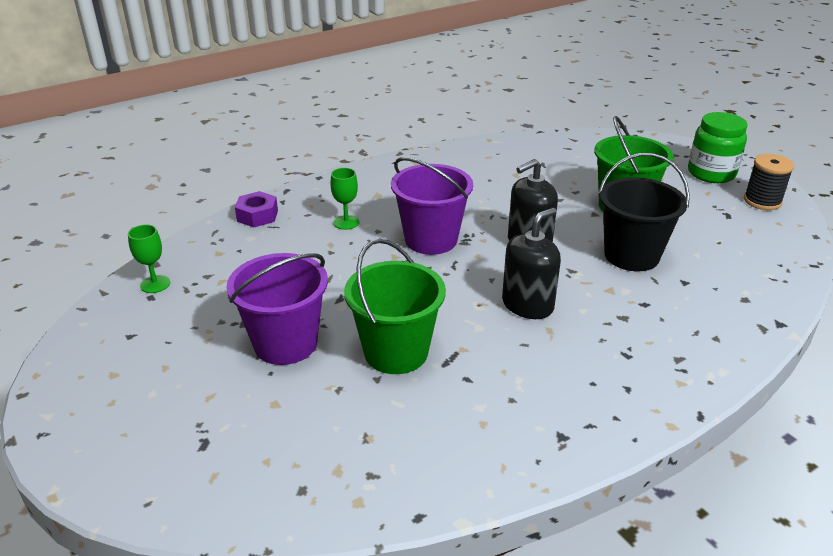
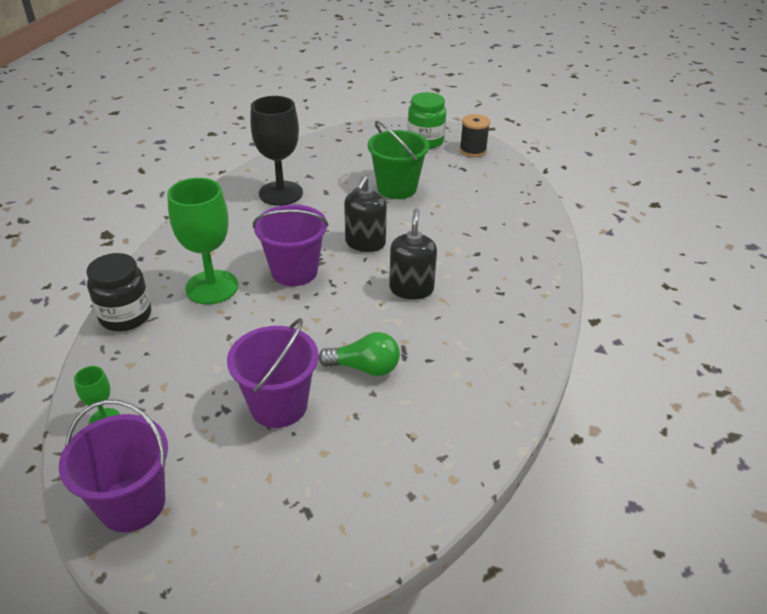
camera: 40 degrees left, 5 degrees up
(100, 355) = (132, 503): none -> purple bucket
(257, 216) = (125, 316): purple nut -> black jar
(346, 222) = (212, 287): green goblet -> green goblet, size x2.15
(396, 352) = (364, 367): green bucket -> green light bulb
(497, 169) = (280, 193): none -> black goblet
(631, 255) = (437, 223): black bucket -> none

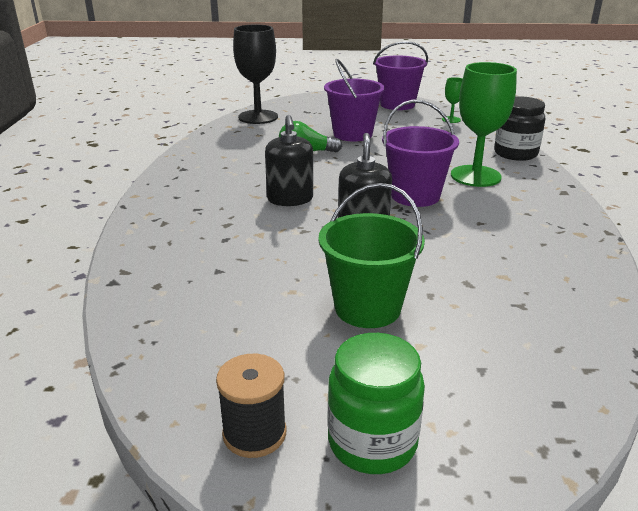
camera: 165 degrees right, 10 degrees down
(280, 193) = (526, 270): black goblet -> black goblet (258, 117)

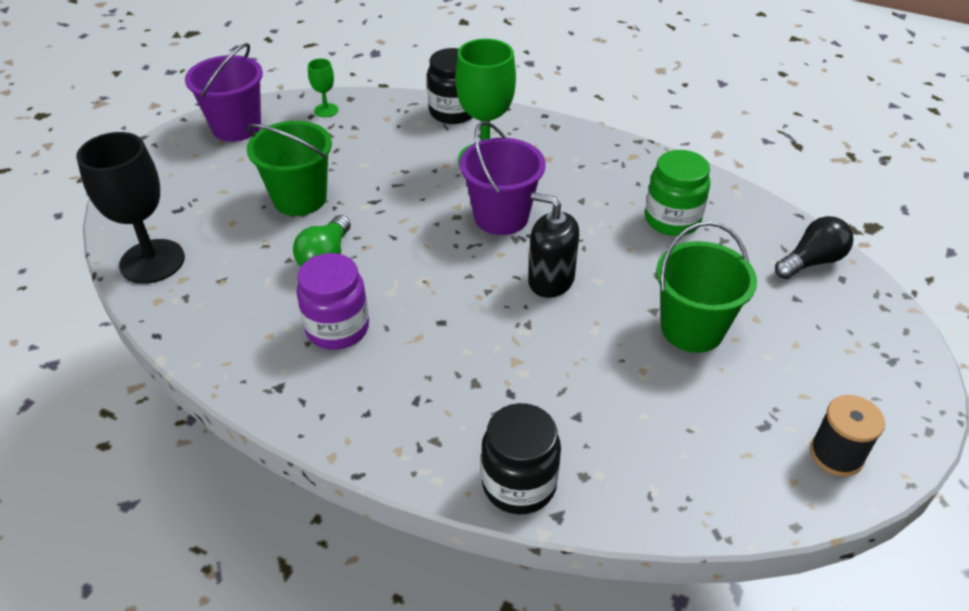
camera: 65 degrees left, 15 degrees up
(137, 260) = (519, 484): none -> black jar
(244, 171) = (337, 328): none -> purple jar
(290, 199) = (446, 311): black soap dispenser -> none
(352, 134) = (300, 198): purple bucket -> green bucket
(372, 442) = (860, 389): green jar -> green jar (672, 220)
(560, 373) = (811, 261): none -> black light bulb

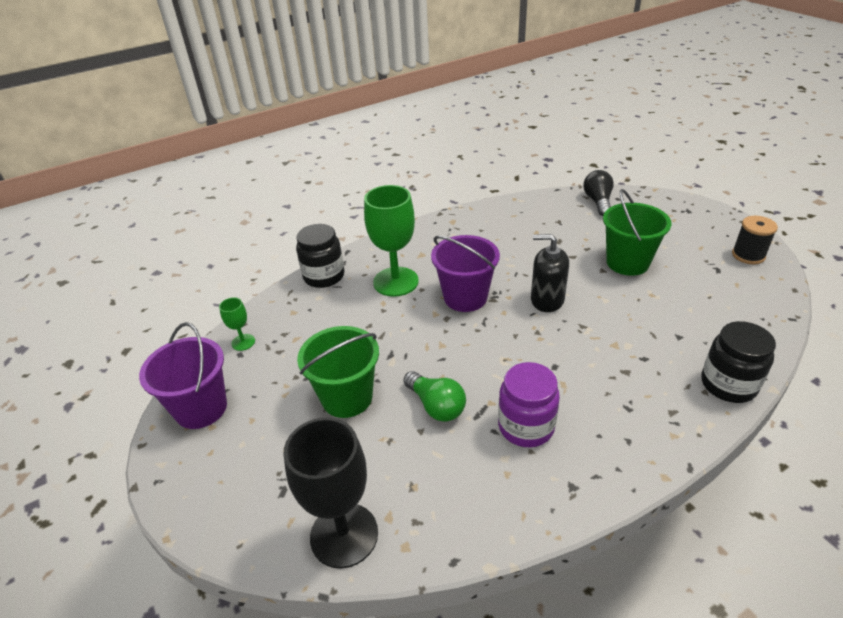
camera: 55 degrees left, 5 degrees down
(551, 280) = (547, 300): black soap dispenser -> black soap dispenser turned 45 degrees clockwise
(672, 220) = (526, 231): green jar -> none

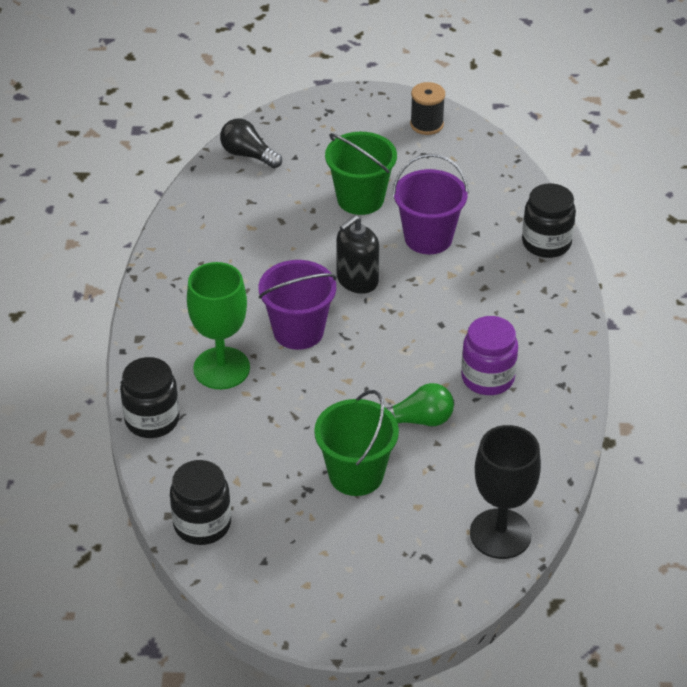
camera: 60 degrees left, 5 degrees up
(201, 408) = (274, 586): purple bucket -> purple bucket (428, 238)
(243, 342) = (202, 524): green goblet -> black jar

